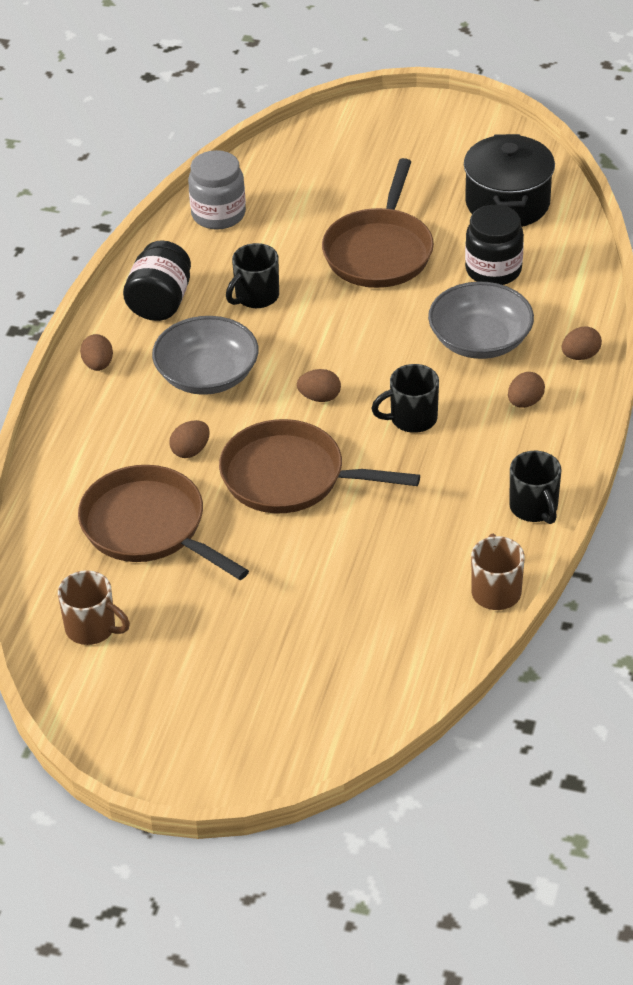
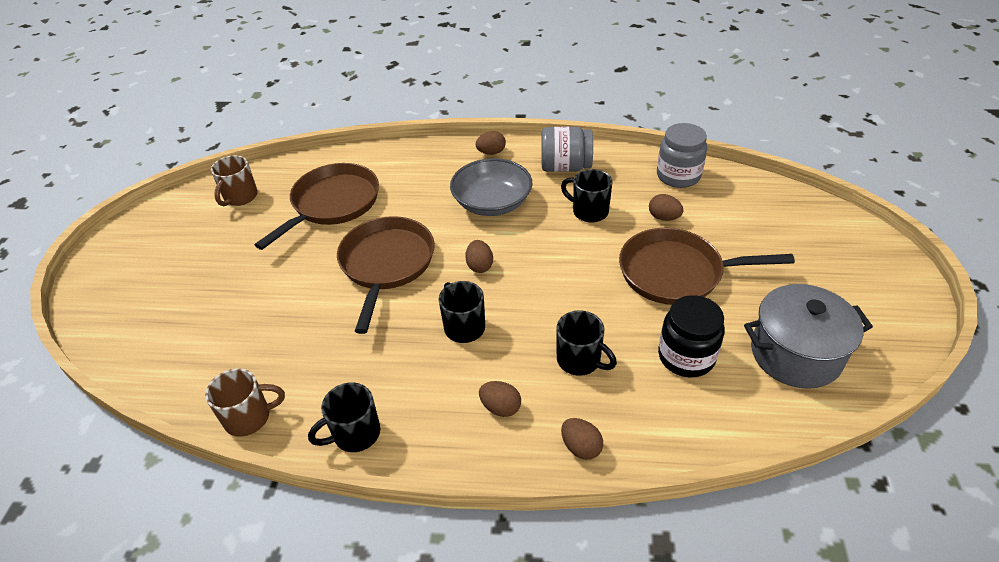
camera: 80 degrees right, 0 degrees up
(160, 302) = (565, 167): black jar -> grey jar
(190, 451) = (410, 209): brown egg -> brown egg (663, 217)
(480, 340) = (580, 360): grey bowl -> black mug
(507, 203) = (795, 354): black pot -> grey pot

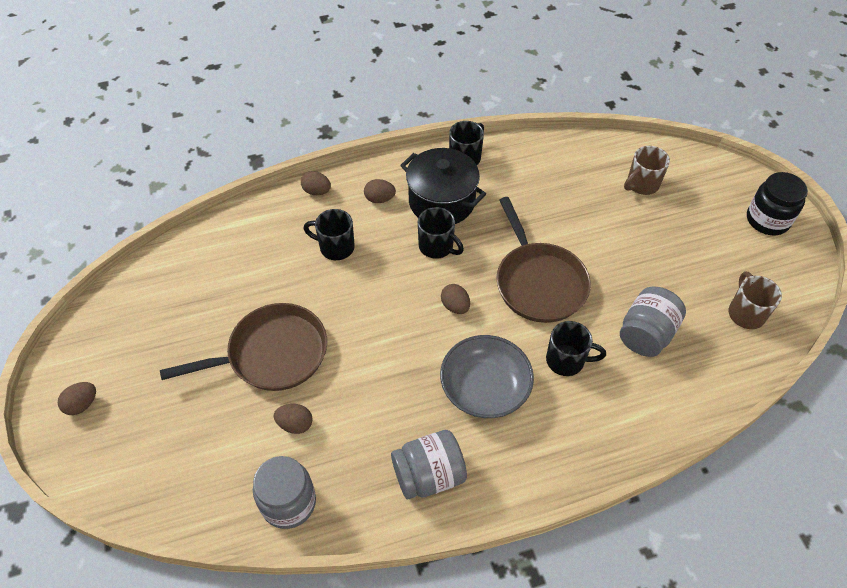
camera: 155 degrees right, 10 degrees up
(249, 417) = (541, 147): brown mug -> brown mug (641, 184)
(332, 204) = (646, 334): brown pan -> grey jar
(426, 379) = (441, 202): none -> black pot
(491, 152) = (530, 473): brown egg -> brown egg (82, 404)
(589, 211) = (377, 408): black mug -> black mug (566, 360)
(686, 356) = (254, 274): black jar -> black jar (767, 220)
(795, 354) = (167, 302): grey pot -> none

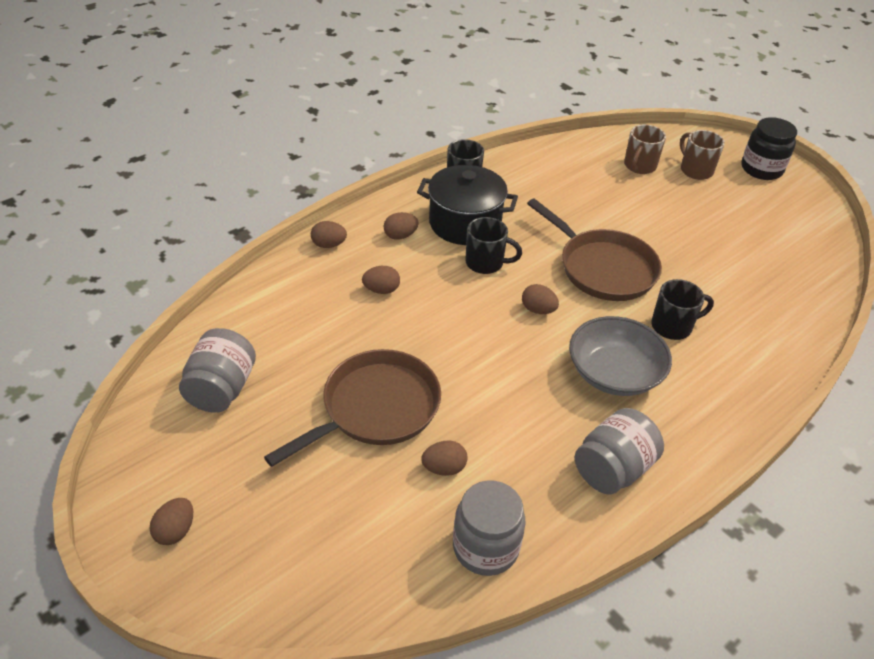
camera: 25 degrees left, 10 degrees down
(335, 247) = (381, 290): black mug -> brown egg
(646, 334) = (726, 284): grey jar -> grey jar (221, 389)
(745, 313) = (795, 244): brown mug -> brown mug (695, 170)

